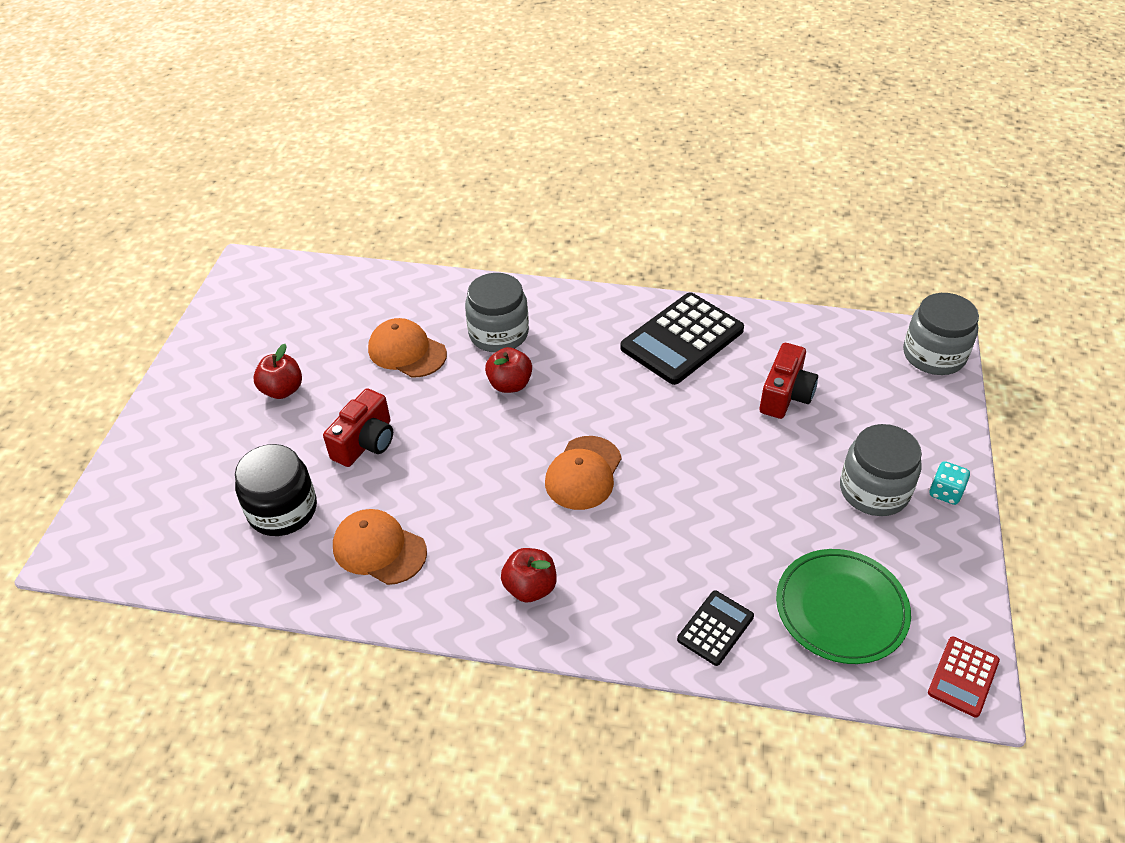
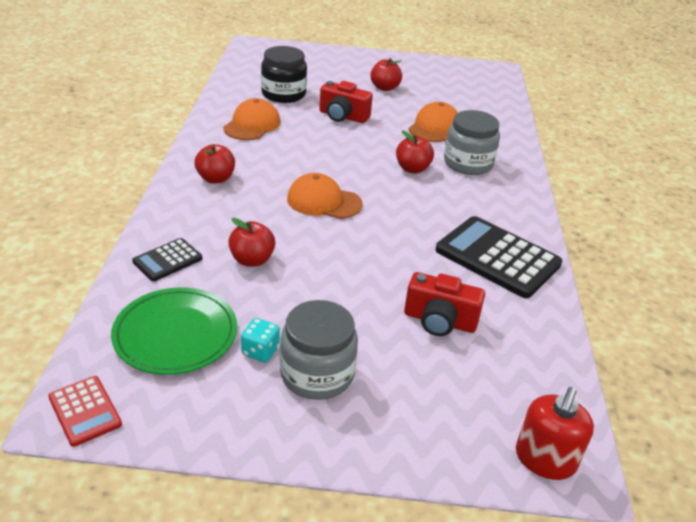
camera: 80 degrees right, 10 degrees down
(706, 543) = (252, 260): none -> red apple
(715, 628) = (167, 260): black calculator -> black calculator turned 105 degrees clockwise
(933, 355) = (545, 459): grey jar -> red soap dispenser
(945, 492) = (318, 434): turquoise dice -> turquoise dice (260, 351)
(963, 677) = (85, 411): red calculator -> red calculator turned 150 degrees counterclockwise

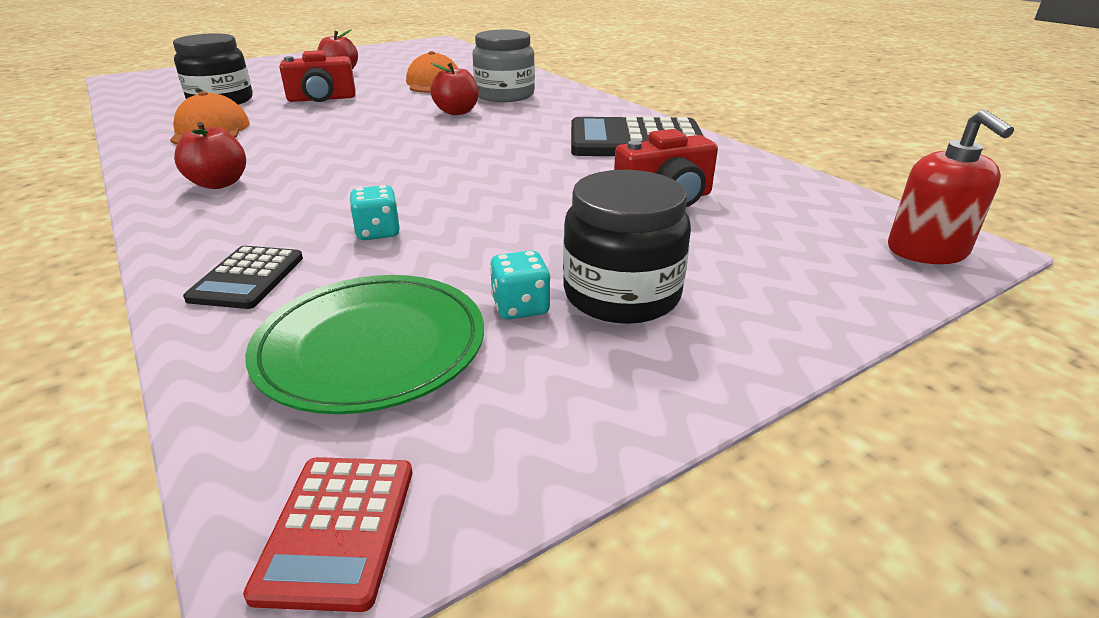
camera: 35 degrees left, 5 degrees down
(85, 411) = (338, 529): red calculator -> red calculator turned 75 degrees clockwise
(252, 260) = (378, 232): red apple -> turquoise dice
(317, 374) = (621, 295): grey jar -> black jar
(324, 201) = (396, 159): orange cap -> none

